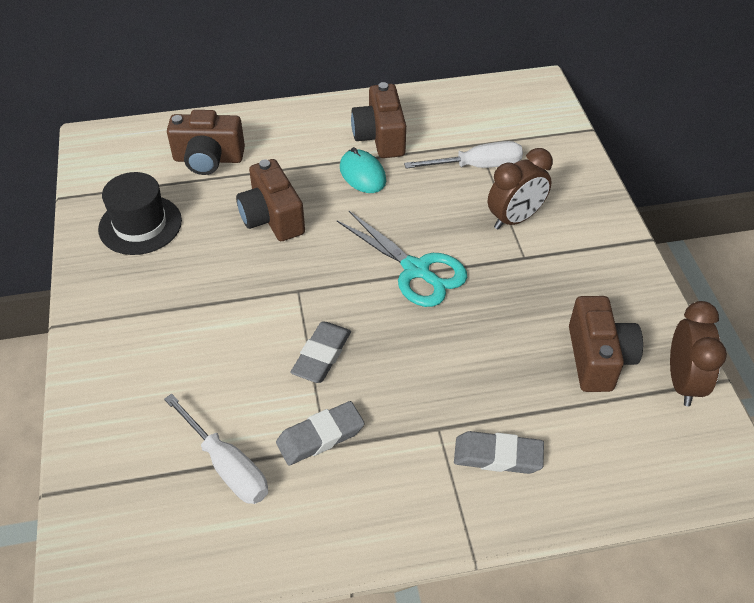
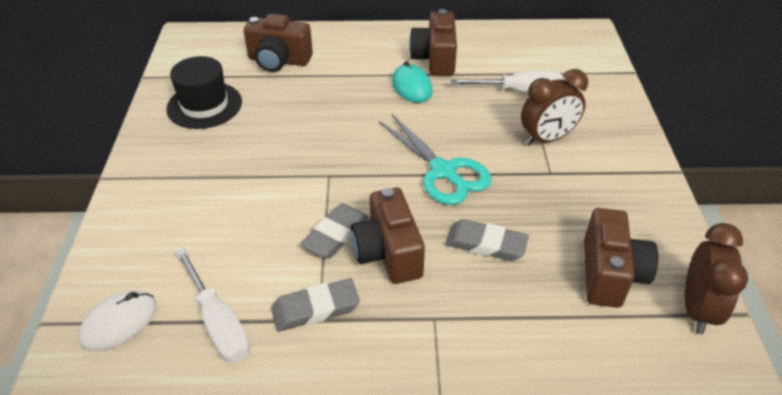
camera: 10 degrees right, 5 degrees down
(124, 481) = (119, 323): none -> white mouse
(272, 218) = (321, 112): brown camera -> brown camera (388, 253)
(498, 456) = (489, 354): grey eraser -> grey eraser (486, 244)

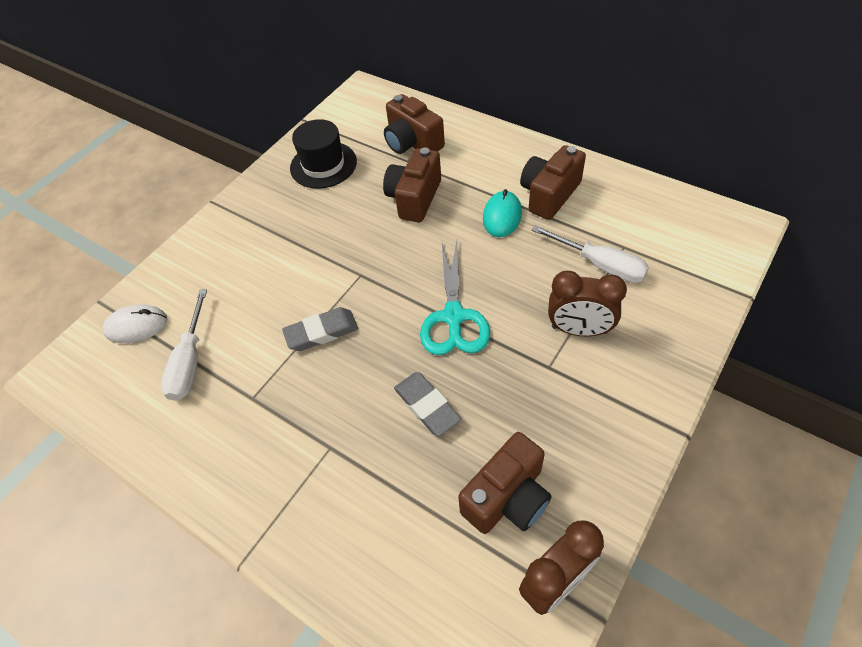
camera: 40 degrees right, 10 degrees up
(315, 309) = (257, 388): grey eraser -> none
(388, 253) = (345, 370): brown camera -> brown camera (414, 198)

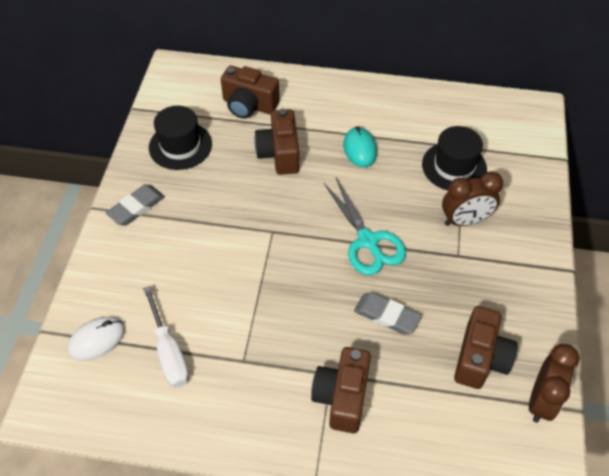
camera: 30 degrees left, 0 degrees up
(321, 332) = (269, 288): grey eraser -> grey eraser (136, 207)
(549, 195) = (387, 121): brown camera -> brown camera (342, 397)
(600, 265) = (454, 166): white screwdriver -> black hat

